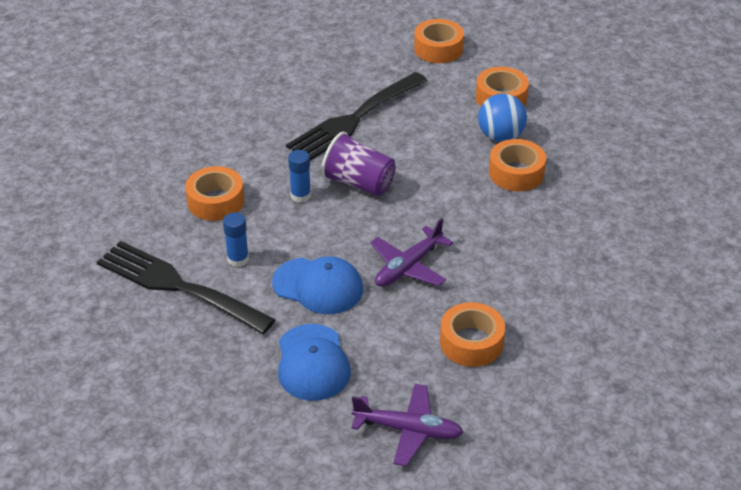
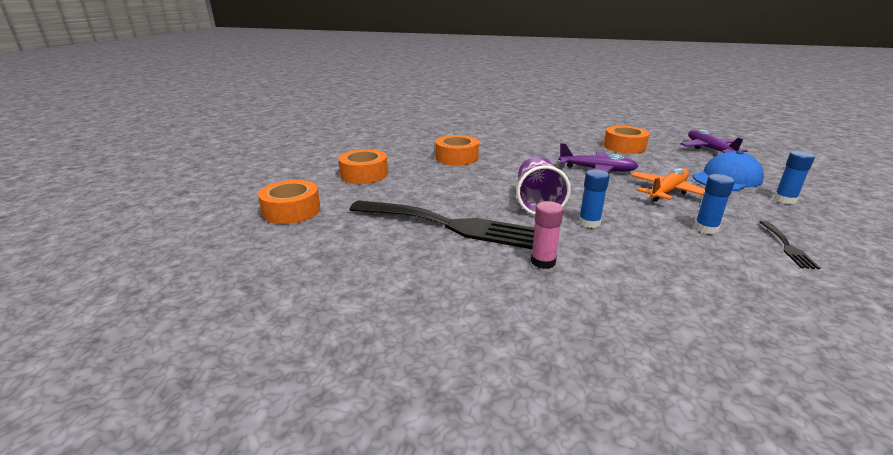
camera: 115 degrees left, 15 degrees down
(178, 286) = (787, 246): black fork -> black fork, size x0.42
(215, 201) = (666, 264): orange tape -> none
(237, 364) = (784, 199): none -> blue glue stick
(266, 144) = (543, 262): none -> pink glue stick
(318, 286) = (667, 192): blue cap -> orange plane
(500, 136) = (418, 167): blue ball -> none

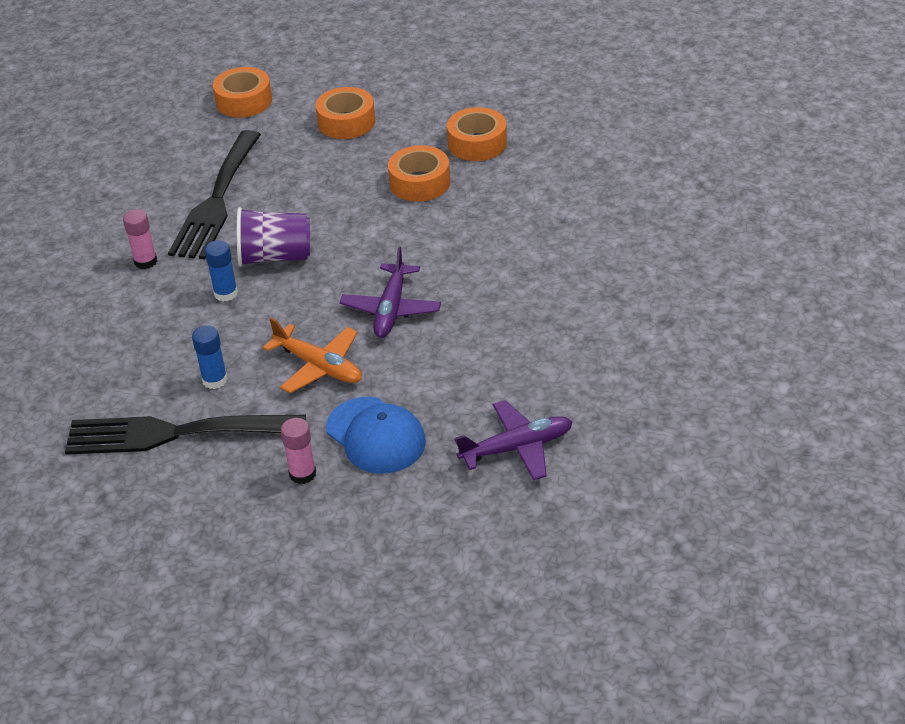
camera: 85 degrees right, 15 degrees up
(624, 147) = (507, 347): orange tape -> orange tape (477, 143)
(784, 199) = (302, 474): blue glue stick -> pink glue stick
(787, 246) = (174, 433): black fork -> black fork, size x2.36

